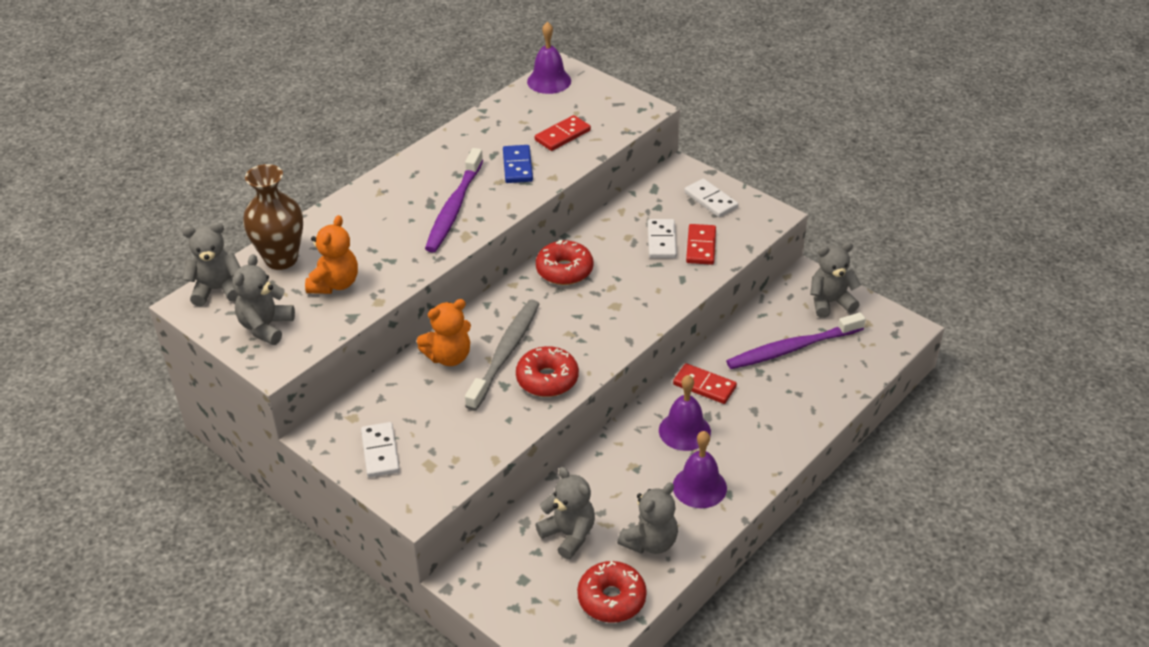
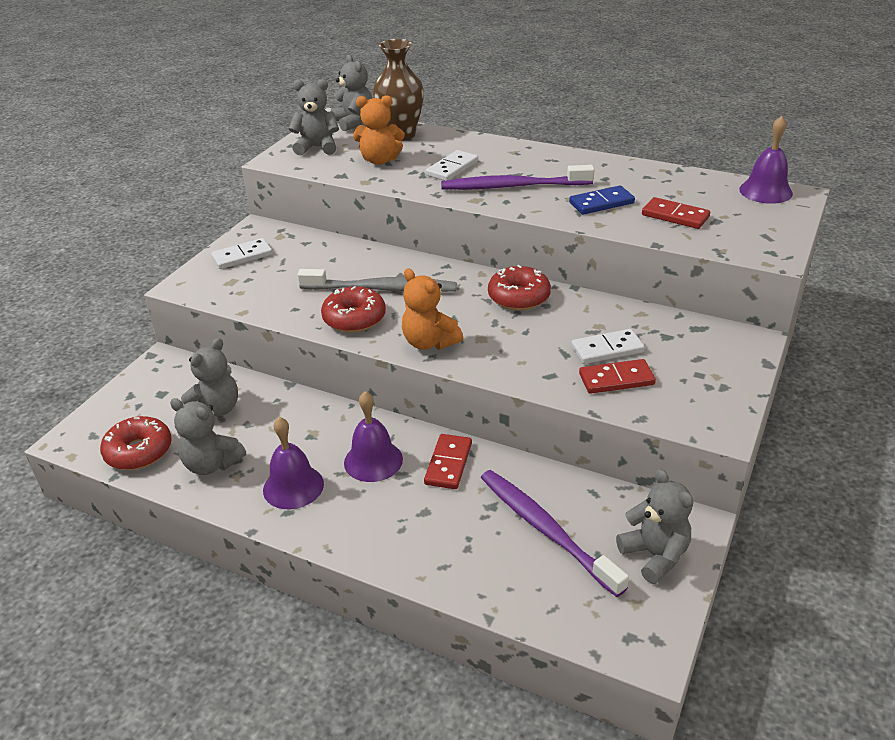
camera: 75 degrees right, 5 degrees down
(449, 357) = (366, 262): orange teddy bear -> orange teddy bear (429, 342)
(710, 200) = (710, 372): white domino -> white domino (452, 168)

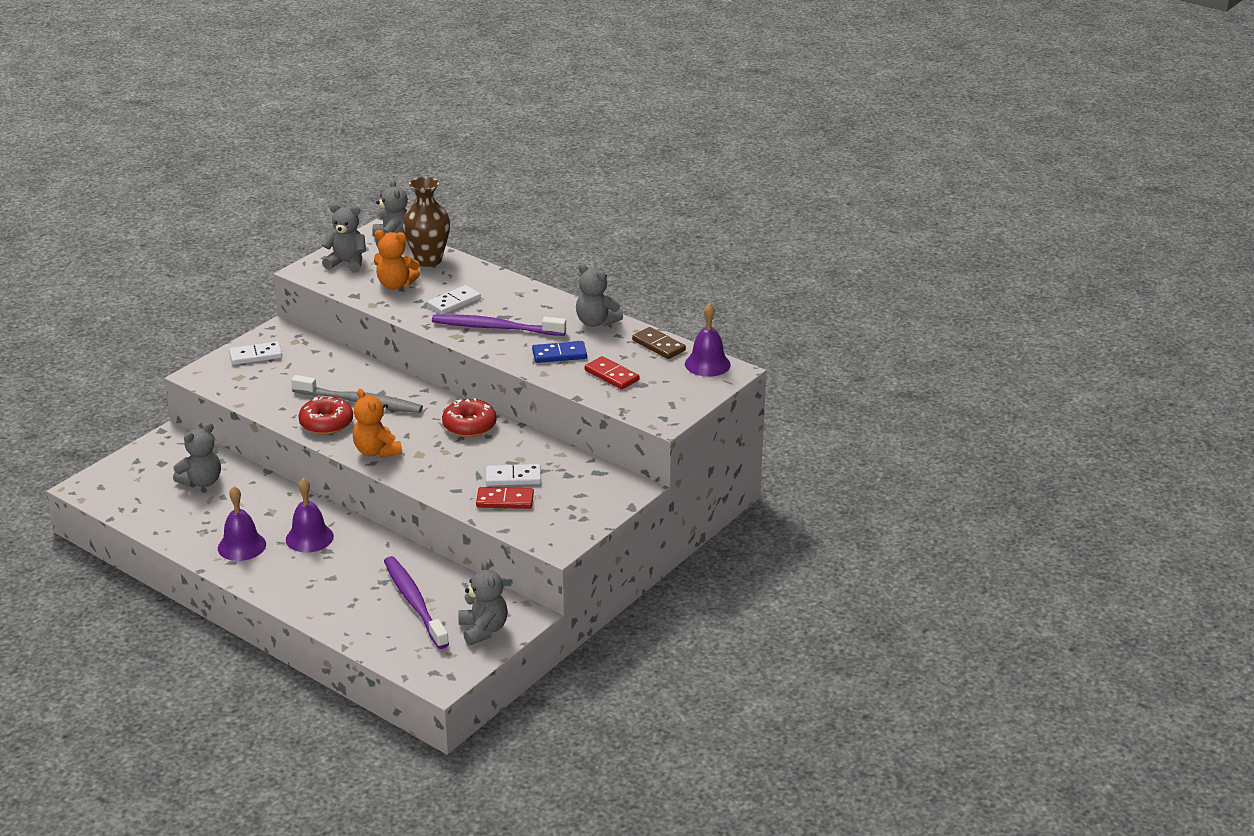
camera: 10 degrees right, 5 degrees down
(139, 451) = (133, 504): red donut -> none
(212, 464) = (186, 521): grey teddy bear -> grey teddy bear (596, 322)
(448, 464) = (366, 548): red domino -> none
(698, 180) = (658, 345): none -> brown domino

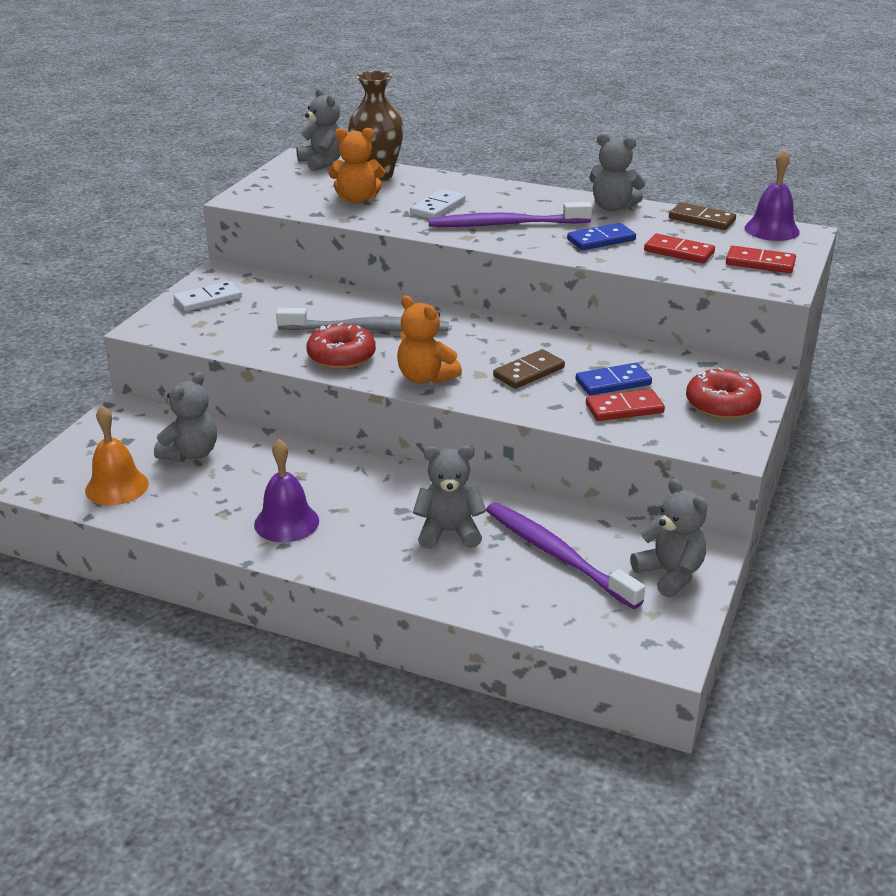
camera: 15 degrees left, 0 degrees up
(139, 499) = (117, 487): none -> orange bell
(309, 538) = (369, 498): purple bell -> none
(347, 263) = (285, 187): grey teddy bear -> grey teddy bear (449, 532)
(456, 459) = (528, 372): none -> brown domino
(469, 426) = (516, 336): red donut -> red donut (721, 405)
(513, 477) = (613, 382): white domino -> blue domino
(667, 396) = (760, 263): none -> red domino

